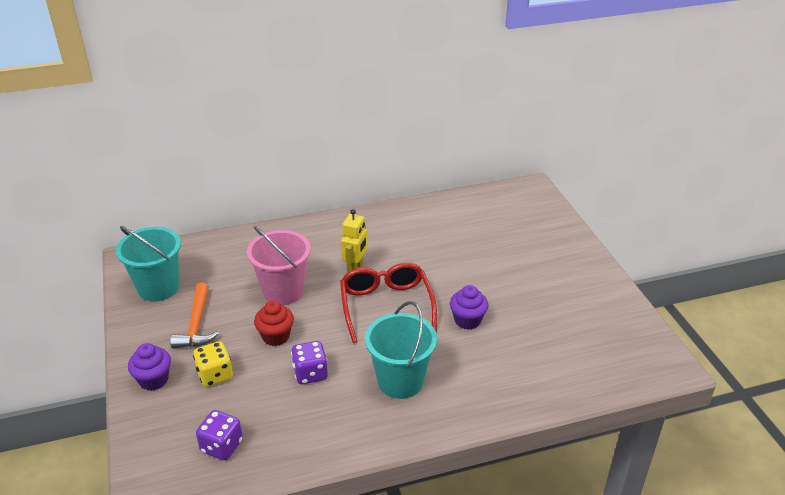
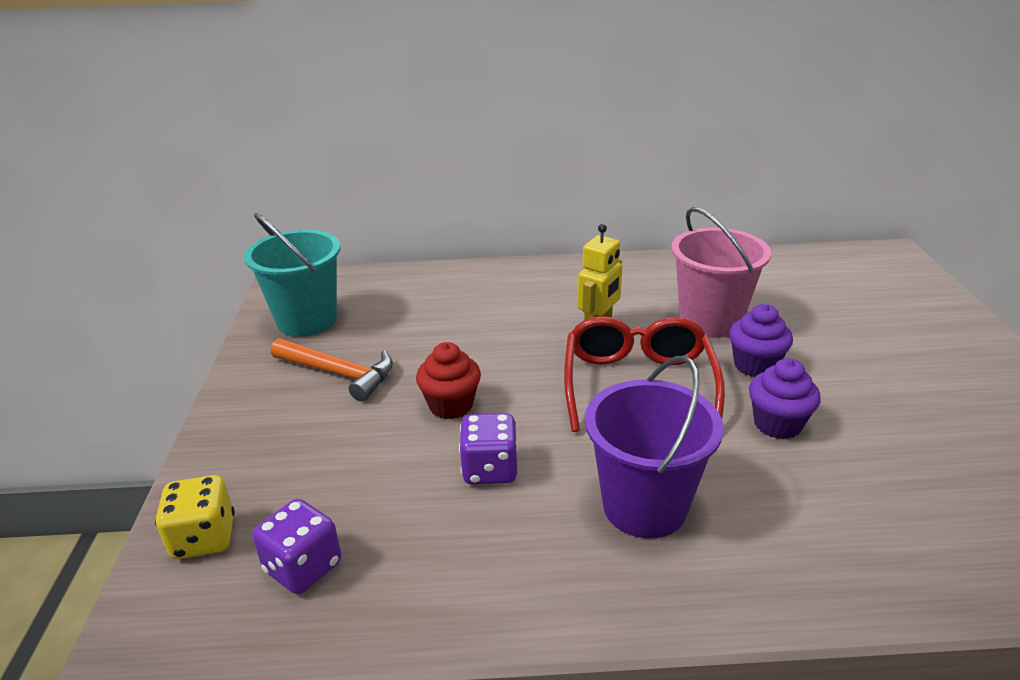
camera: 15 degrees right, 5 degrees down
(154, 380) = (244, 441): purple cupcake -> purple cupcake (755, 365)
(196, 324) = (339, 373): orange hammer -> orange hammer turned 75 degrees counterclockwise
(215, 375) = (338, 448): yellow dice -> yellow dice (204, 538)
(283, 291) = (481, 345): pink bucket -> pink bucket (710, 321)
(400, 381) = (644, 506): turquoise bucket -> purple bucket

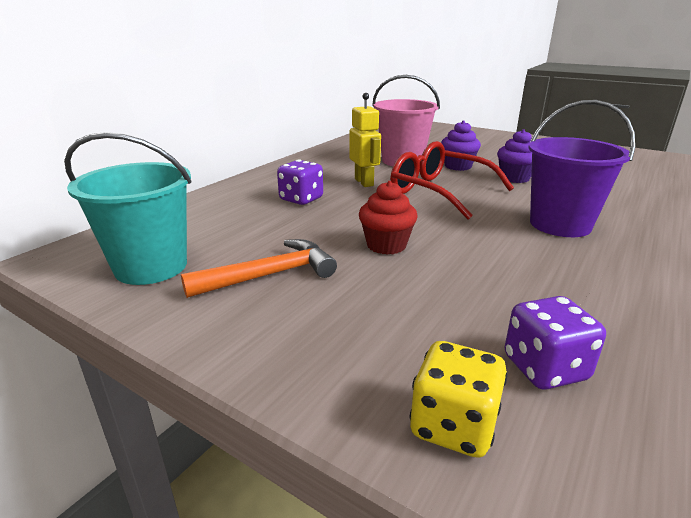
camera: 55 degrees left, 5 degrees down
(490, 469) = (481, 254): purple dice -> purple dice (301, 199)

